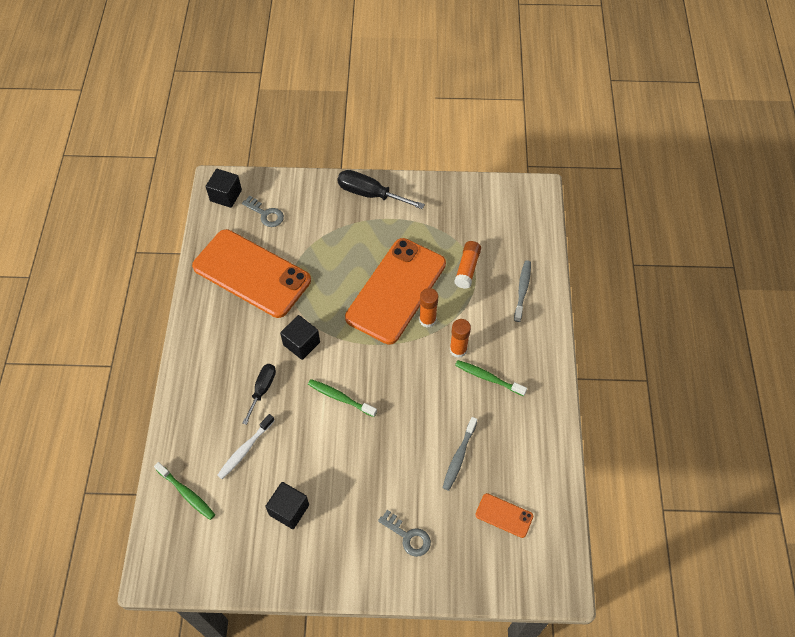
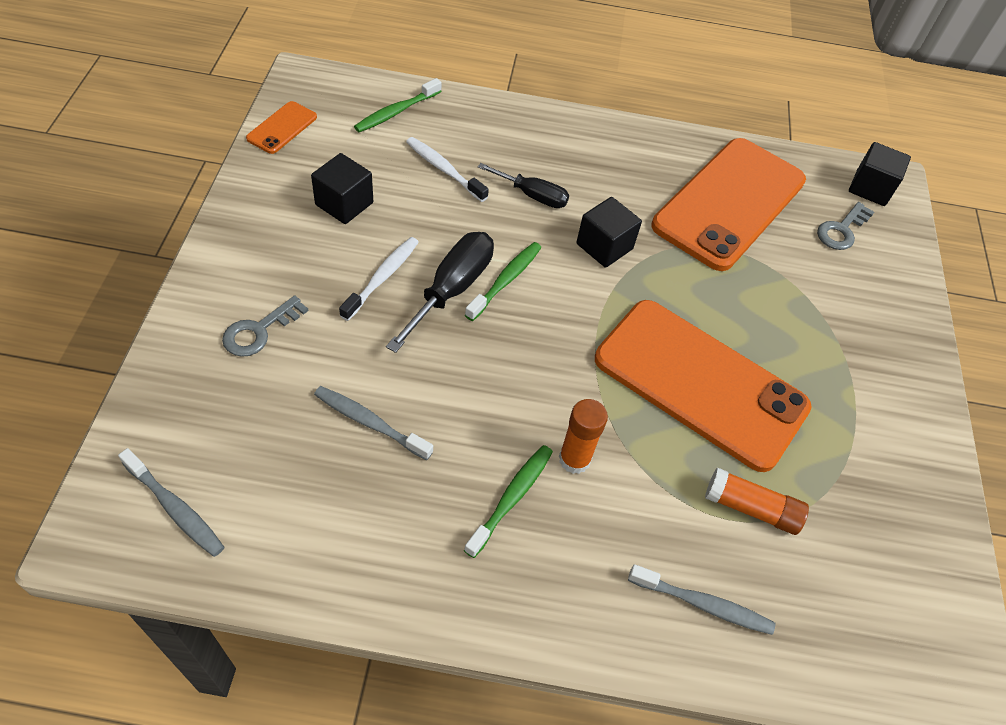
camera: 90 degrees right, 5 degrees down
(351, 471) = (382, 277): none -> white toothbrush
(370, 194) = (905, 375): black screwdriver -> black screwdriver (452, 289)
(427, 320) = (639, 421): orange glue stick -> none
(504, 515) = (247, 470): orange phone -> orange phone (282, 128)
(535, 547) = (175, 508): none -> grey toothbrush

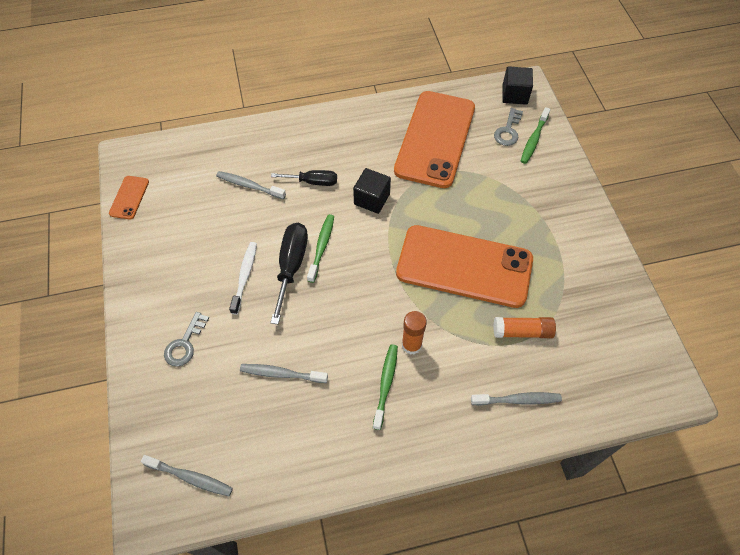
camera: 15 degrees left, 5 degrees up
(344, 204) = (196, 235): black cube -> none
(396, 112) = (199, 156): green toothbrush -> green toothbrush (533, 140)
(444, 169) = (249, 185): white toothbrush -> grey toothbrush

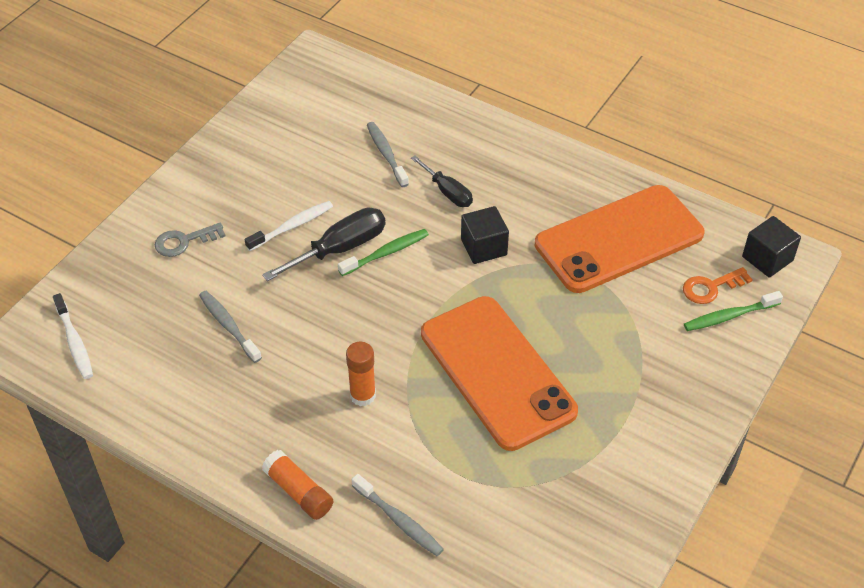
camera: 45 degrees right, 10 degrees down
(129, 197) = (276, 92): orange phone -> none
(190, 477) = (74, 342): grey toothbrush -> white toothbrush
(386, 384) = (301, 406): green toothbrush -> none
(508, 131) = (710, 287): grey key -> orange key
(522, 331) = (479, 471): orange glue stick -> orange glue stick (298, 492)

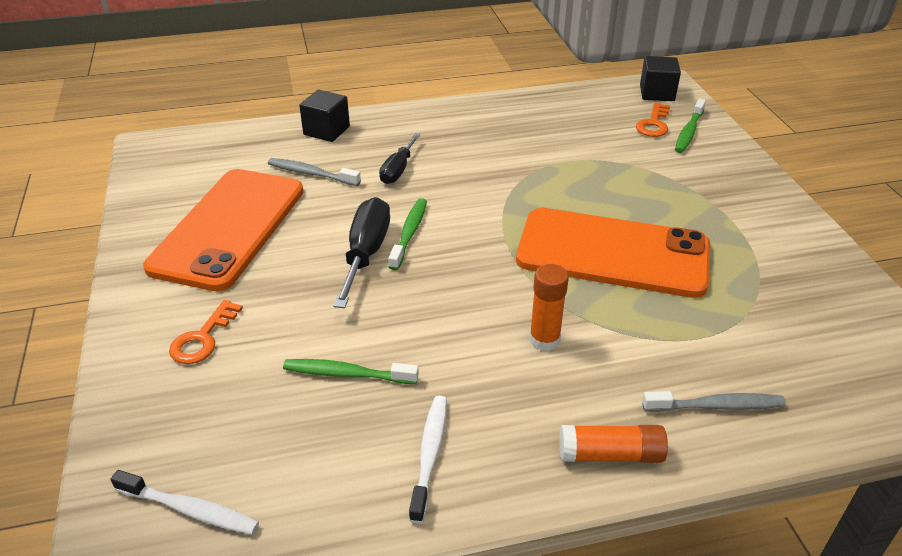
camera: 45 degrees left, 10 degrees down
(184, 241) = (202, 339): grey key -> orange key
(228, 326) = (347, 374): grey toothbrush -> green toothbrush
(292, 226) = (299, 264): white toothbrush -> white toothbrush (430, 454)
(447, 192) = (398, 170): black screwdriver -> black screwdriver turned 105 degrees clockwise
(483, 247) = (478, 186): black cube -> black cube (326, 131)
(619, 239) = (559, 131): orange phone -> orange phone (229, 228)

